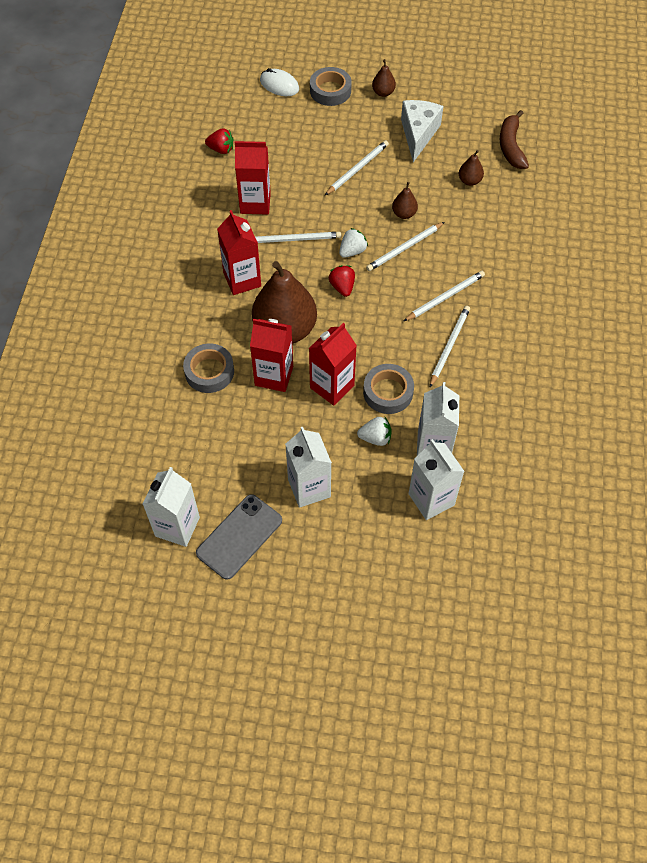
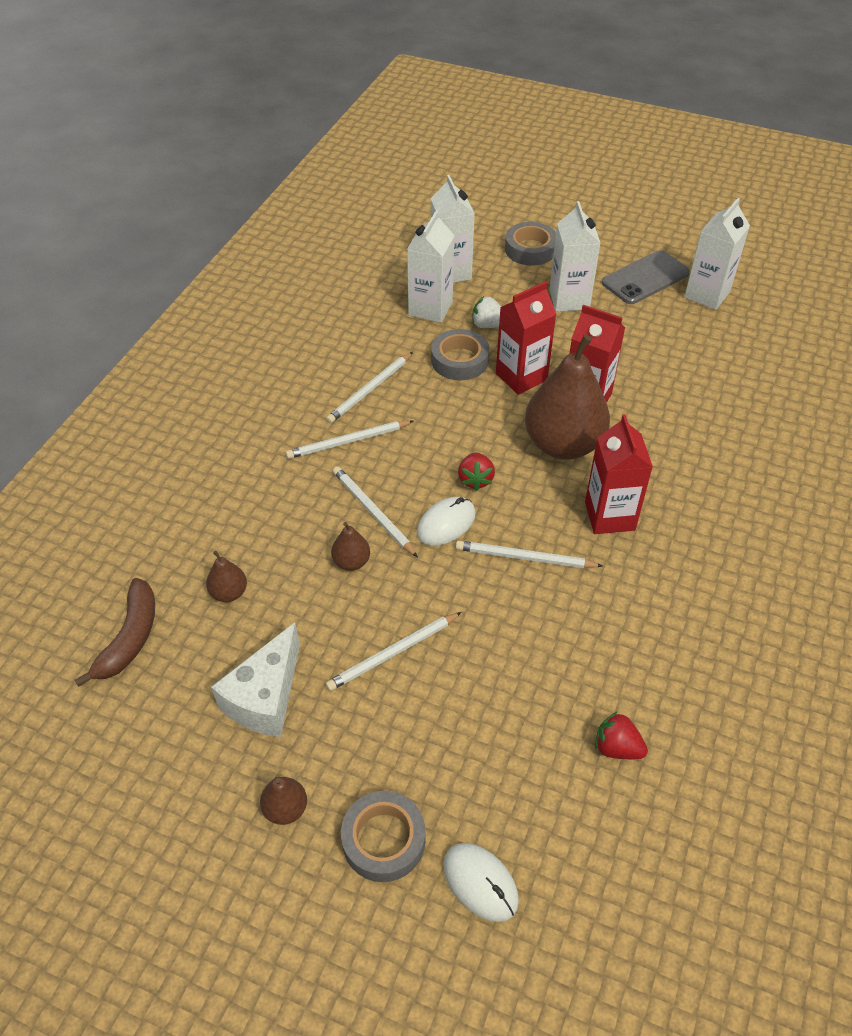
camera: 165 degrees left, 10 degrees down
(209, 371) = (664, 417): grey tape -> grey tape (530, 249)
(255, 203) = (572, 628): red carton -> none
(352, 251) = (446, 523): white strawberry -> white mouse
(404, 248) = (373, 512): white pencil -> white pencil turned 105 degrees counterclockwise

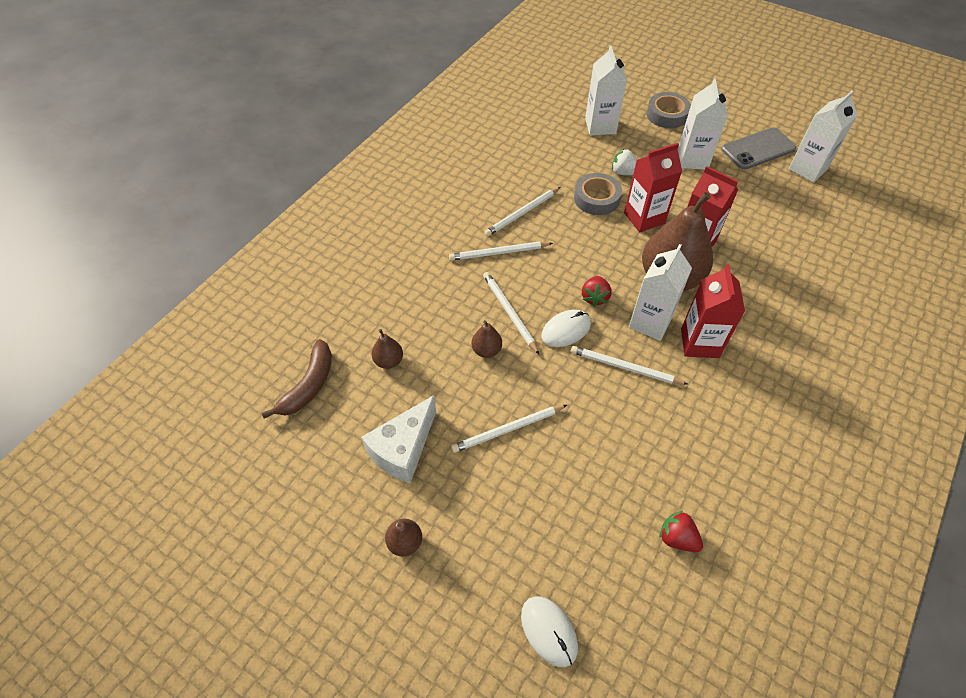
camera: 10 degrees right, 5 degrees up
(383, 840) = (477, 581): grey tape -> none
(430, 308) = (579, 153): white carton -> white carton (650, 322)

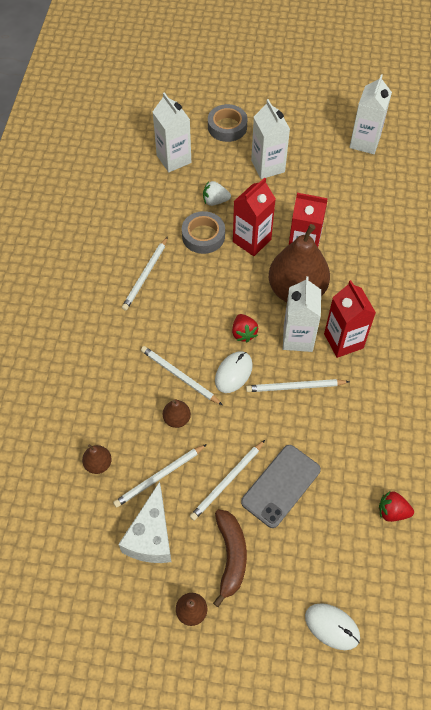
camera: 25 degrees left, 5 degrees up
(308, 385) = (40, 516): brown banana -> brown banana (231, 556)
(498, 253) = (143, 322): white pencil -> white pencil (159, 477)
(758, 149) = (317, 136): grey phone -> grey phone (281, 486)

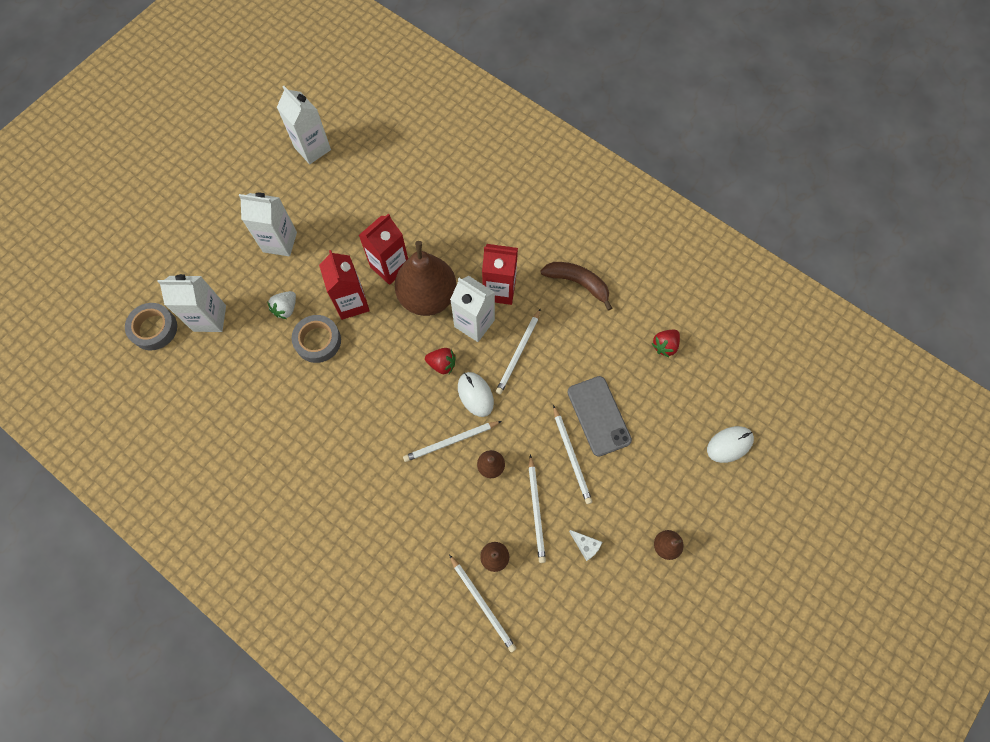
camera: 60 degrees left, 10 degrees up
(145, 275) = (326, 415): white pencil -> white pencil (482, 604)
(151, 536) = (585, 545): white cheese -> white cheese, size x0.47
(227, 127) = (207, 249): grey tape -> grey tape (154, 329)
(231, 556) = (636, 489): brown banana -> brown banana (578, 283)

